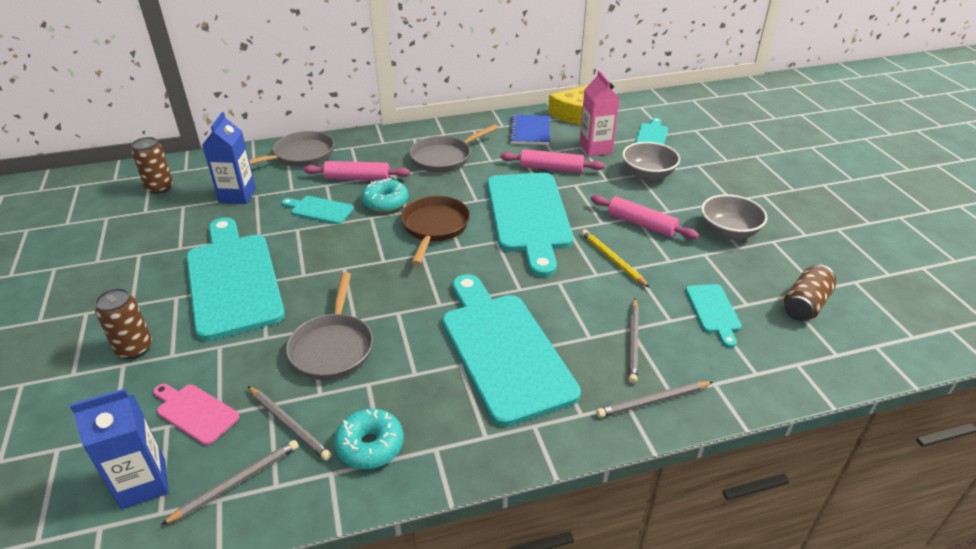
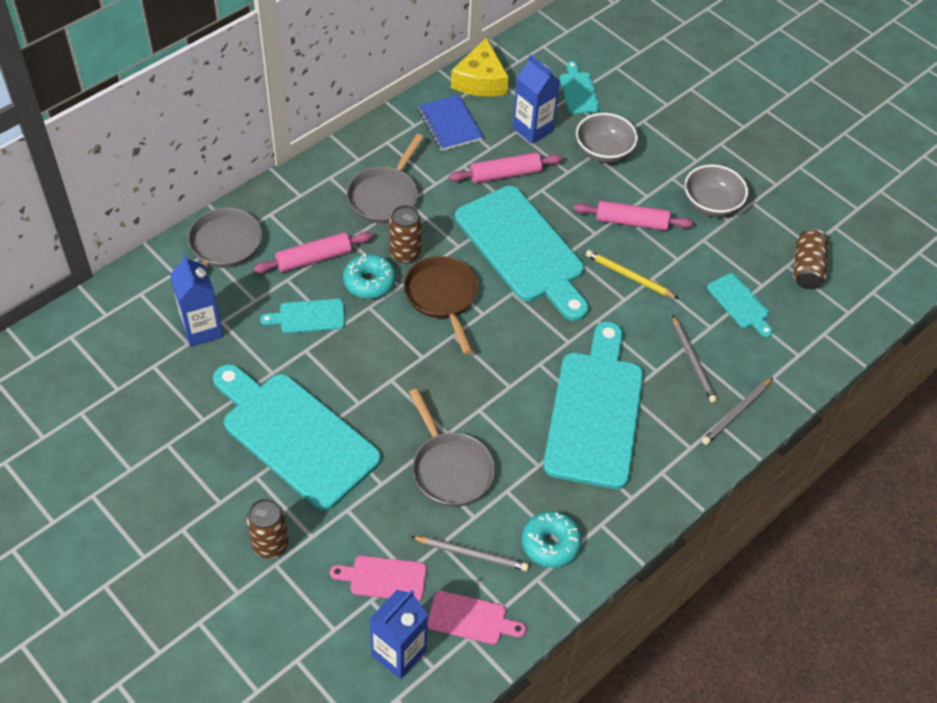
camera: 30 degrees left, 15 degrees up
(160, 188) = (102, 351): brown can -> brown can (405, 253)
(236, 482) = (471, 619): grey pencil -> pink cutting board
(503, 350) = (595, 412): turquoise cutting board -> turquoise cutting board turned 60 degrees clockwise
(595, 148) = (532, 129): pink carton -> blue carton

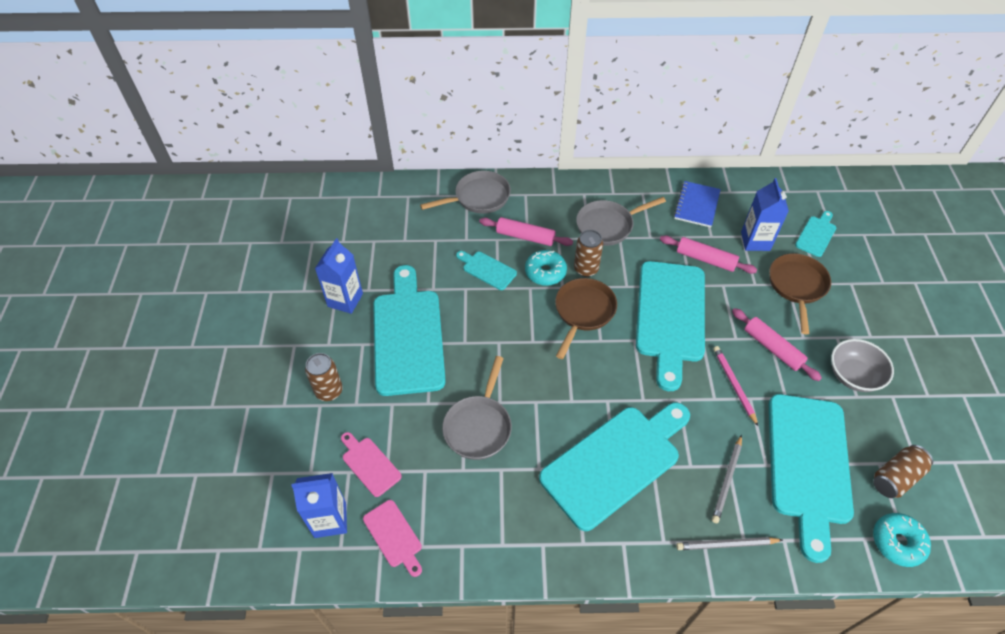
camera: 45 degrees right, 0 degrees up
(202, 329) = (420, 237): blue carton -> blue carton (345, 300)
(471, 554) = (437, 493): grey pencil -> none
(480, 80) = (747, 189): yellow cheese -> none
(550, 544) = (494, 529): turquoise donut -> turquoise donut (897, 542)
(603, 151) = (797, 286): grey bowl -> brown pan
(629, 276) = (734, 385): yellow pencil -> pink pencil
(740, 303) = (808, 464): turquoise cutting board -> turquoise cutting board, size x2.22

